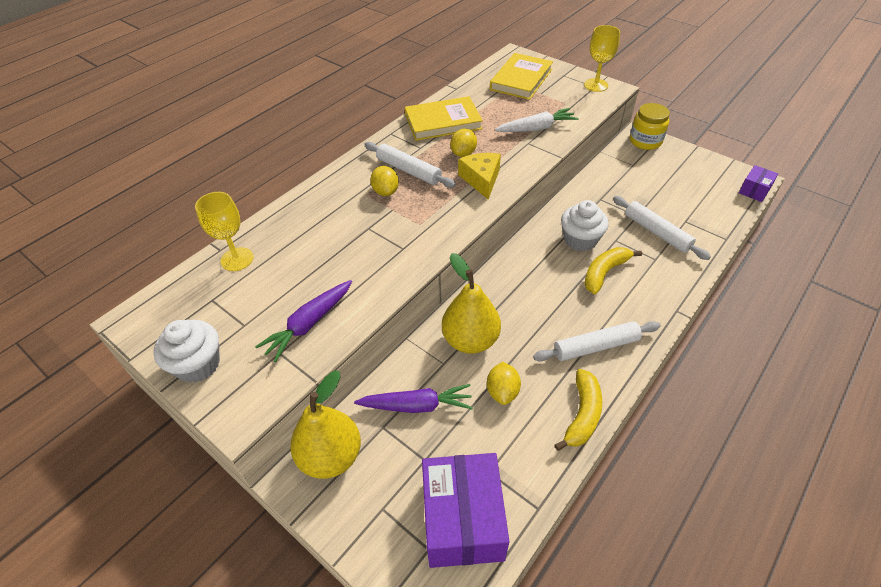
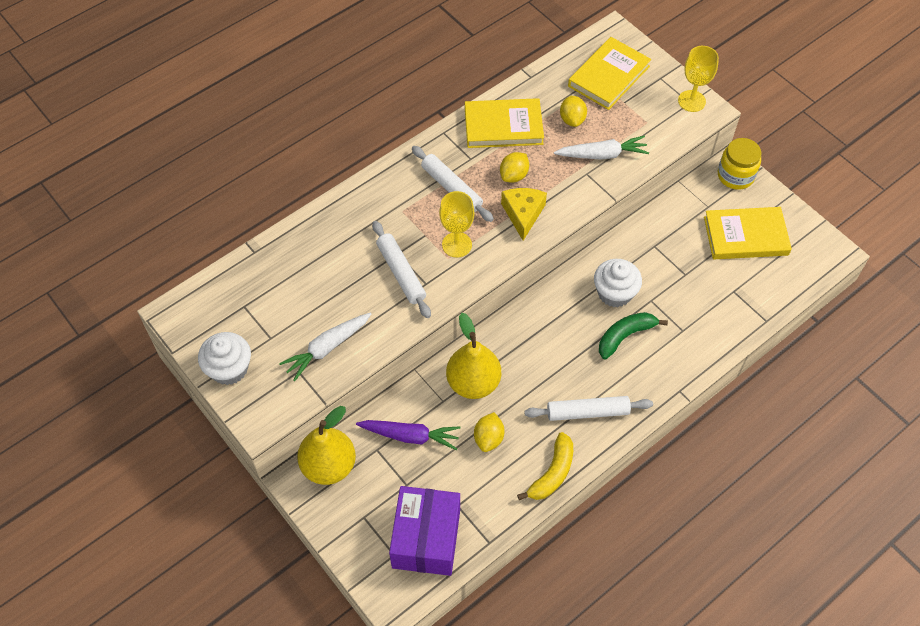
camera: 10 degrees right, 10 degrees up
(237, 259) = (269, 266): yellow goblet -> yellow goblet (457, 244)
(309, 324) = (327, 348): purple carrot -> white carrot
(385, 191) = (423, 211): yellow lemon -> yellow lemon (572, 119)
(604, 273) = (625, 336): yellow banana -> green banana
(656, 232) = (697, 299): white rolling pin -> white rolling pin (401, 273)
(675, 180) = (745, 236): none -> yellow book
(754, 190) = (826, 266): purple box -> none

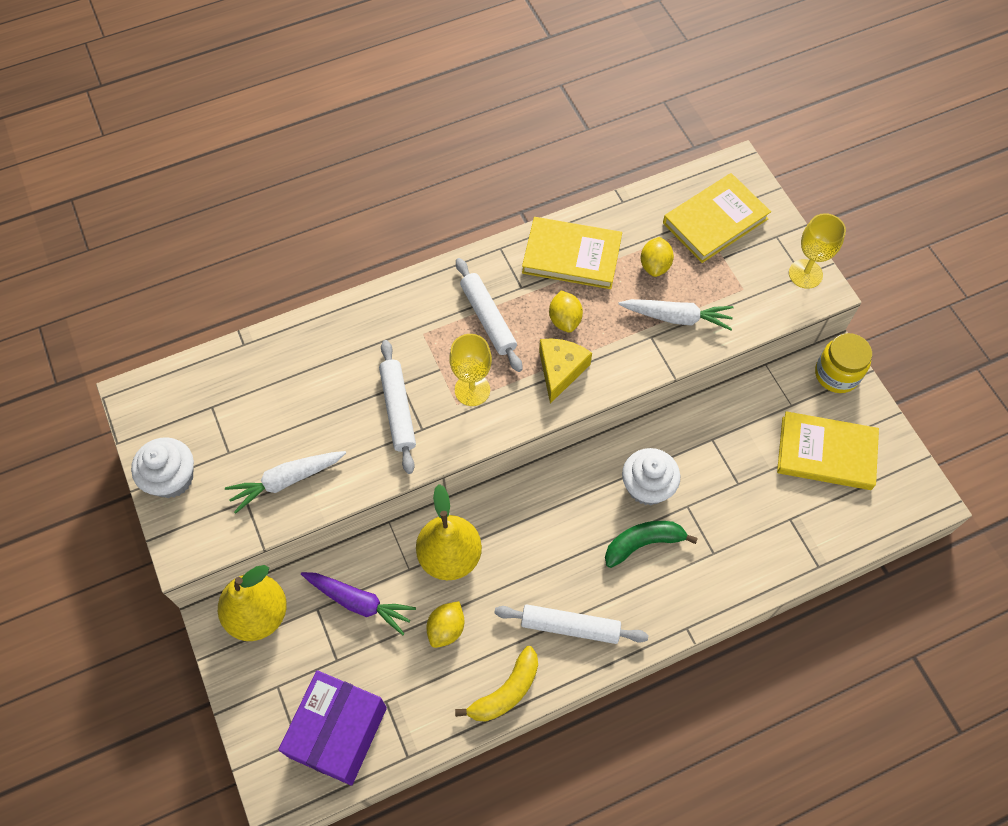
camera: 15 degrees right, 5 degrees up
(514, 175) = (565, 320): yellow lemon -> yellow lemon turned 60 degrees counterclockwise

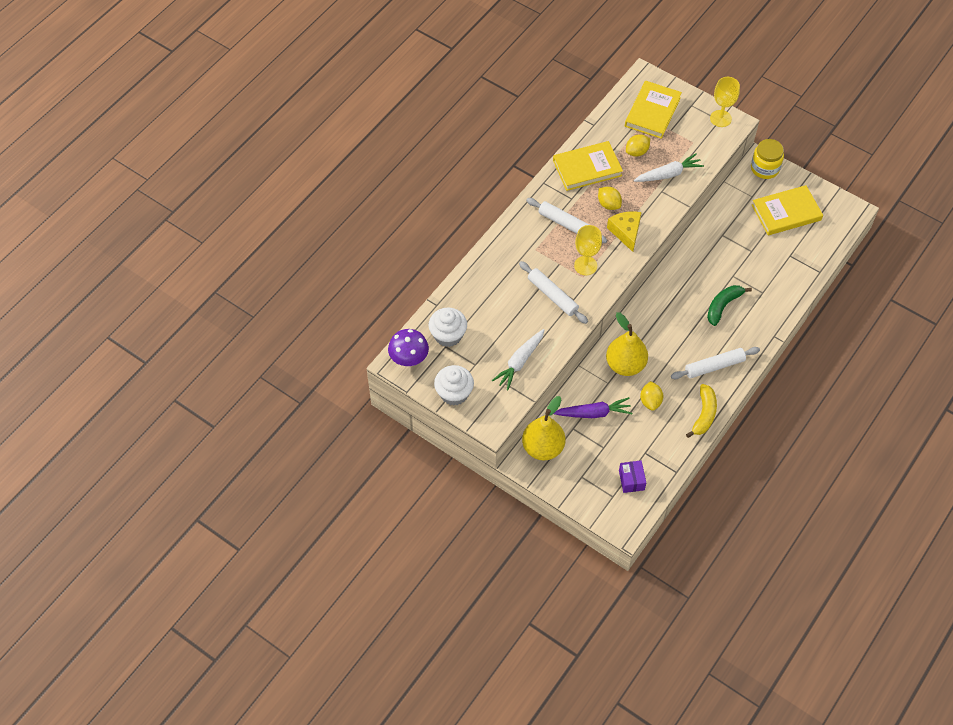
camera: 30 degrees left, 5 degrees down
(155, 398) = (409, 358): none -> purple mushroom
(338, 732) = (631, 480): purple box -> purple box, size x0.49
(647, 486) = (705, 276): white cupcake -> white cupcake (448, 335)
(655, 265) = (637, 152): yellow lemon -> yellow lemon turned 75 degrees clockwise

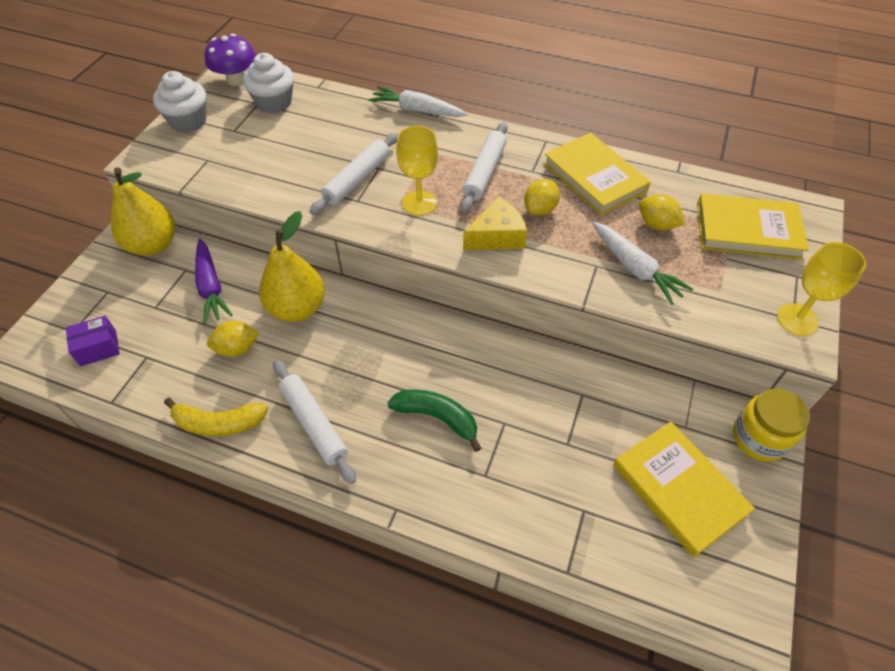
camera: 75 degrees right, 5 degrees down
(519, 362) = (242, 167): white carrot -> white carrot (417, 110)

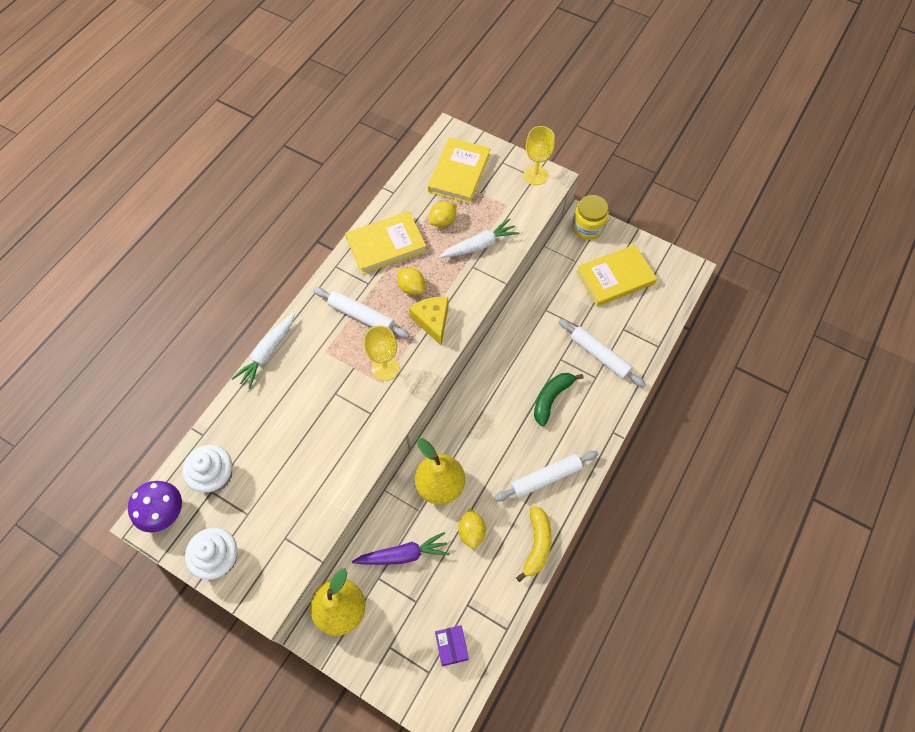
camera: 80 degrees left, 10 degrees up
(357, 179) = (345, 411): white rolling pin -> white rolling pin (599, 355)

